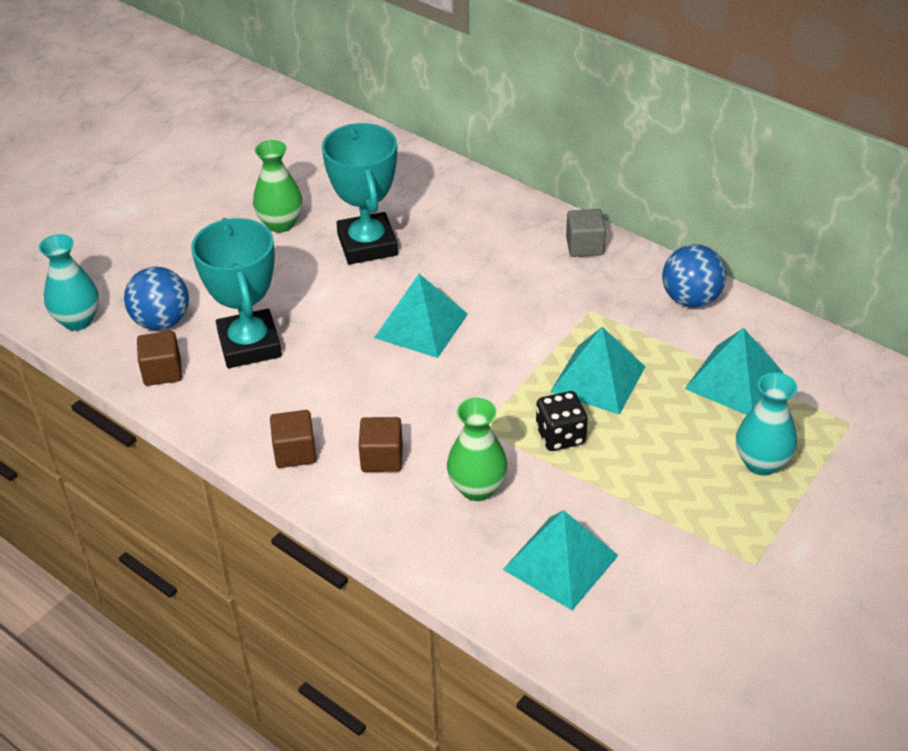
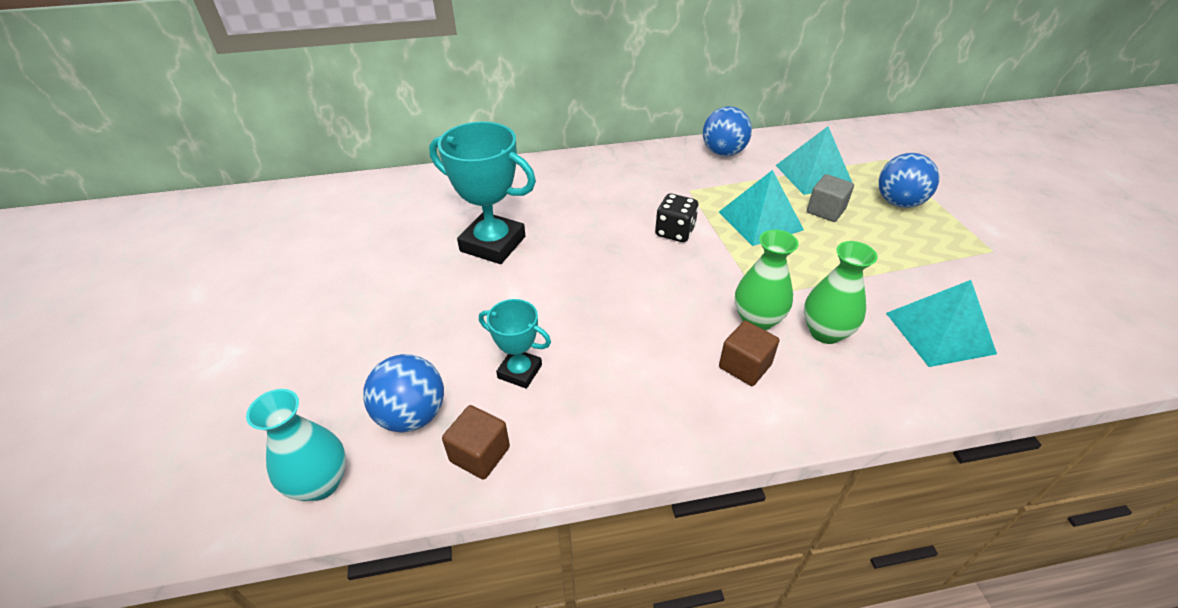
camera: 50 degrees left, 0 degrees up
(249, 345) = (520, 371): turquoise trophy -> turquoise trophy, size x0.55
(280, 224) = (402, 273): green vase -> green vase (757, 320)
(295, 452) = (688, 417): brown cube -> none
(421, 325) = (615, 265): turquoise pyramid -> none
(560, 436) = (802, 264): black dice -> black dice (675, 232)
(584, 246) = (625, 161): grey cube -> grey cube (825, 210)
(761, 463) = (898, 202): turquoise vase -> blue ball

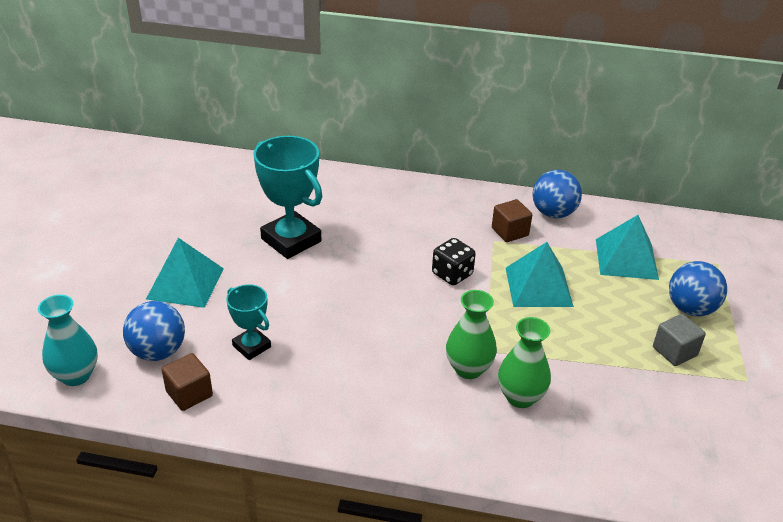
camera: 20 degrees right, 5 degrees down
(745, 366) = (430, 400): brown cube -> brown cube (510, 232)
(825, 210) = (609, 295): grey cube -> grey cube (674, 351)
(939, 332) = (625, 430): turquoise pyramid -> turquoise pyramid (185, 283)

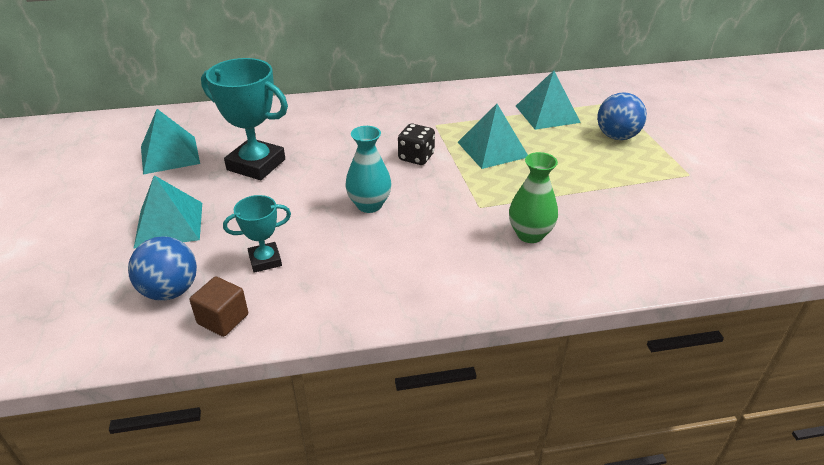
camera: 20 degrees left, 0 degrees up
(76, 375) = (88, 338): turquoise vase -> turquoise vase (369, 205)
(217, 207) = (169, 155): none -> turquoise pyramid
(251, 346) = (265, 260): turquoise trophy -> turquoise trophy turned 45 degrees counterclockwise
(468, 369) = (474, 225): green vase -> none
(510, 232) = (445, 116): brown cube -> none
(553, 213) = (471, 95): blue ball -> none
(674, 351) = (625, 169): grey cube -> none

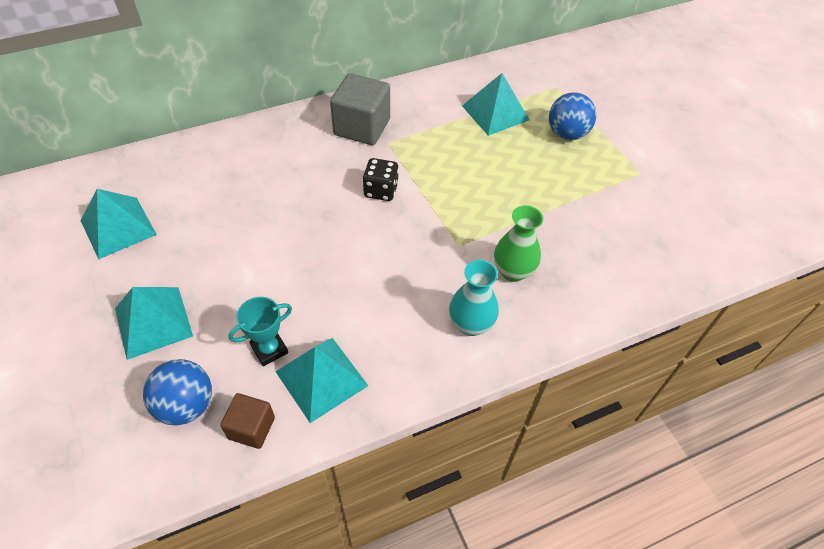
camera: 15 degrees left, 15 degrees up
(256, 165) = (218, 226): turquoise trophy -> none
(369, 205) = (352, 261): turquoise vase -> turquoise vase (471, 324)
(414, 111) = (362, 127): none -> grey cube
(492, 149) = (453, 168): turquoise pyramid -> turquoise pyramid (321, 378)

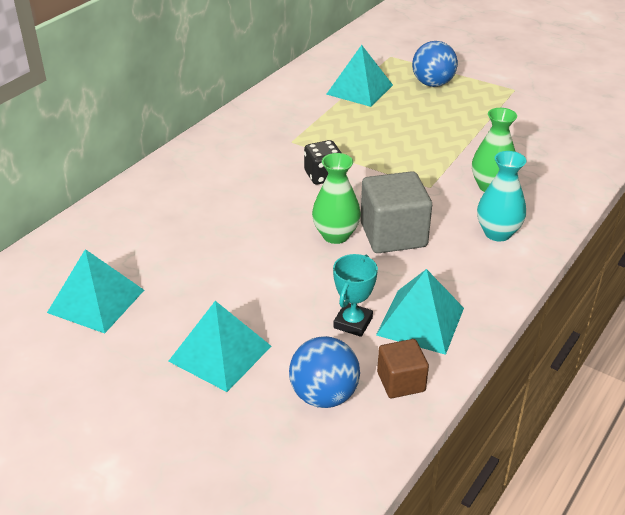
camera: 30 degrees left, 15 degrees down
(335, 256) = (335, 235): none -> green vase
(362, 127) = (254, 139): grey cube -> grey cube (393, 234)

